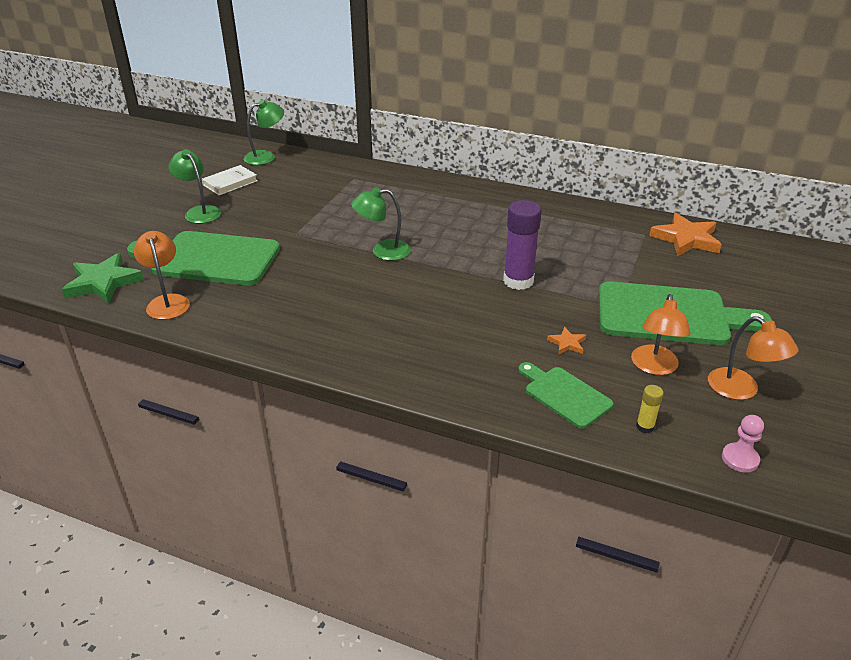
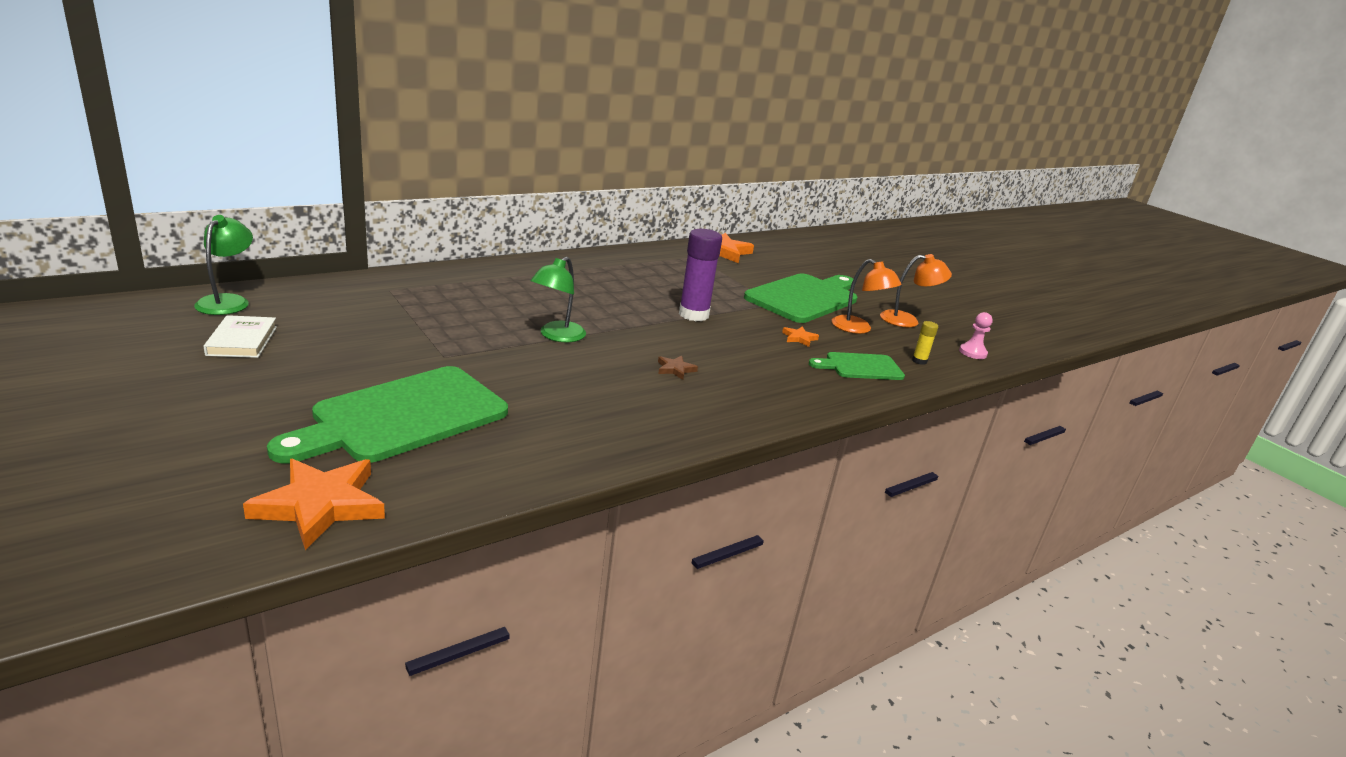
camera: 60 degrees left, 10 degrees down
(103, 282) = (320, 505): green star -> orange star
(167, 302) = (454, 476): orange lamp -> none
(199, 212) = (272, 382): green lamp -> none
(406, 312) = (675, 369): none -> brown star

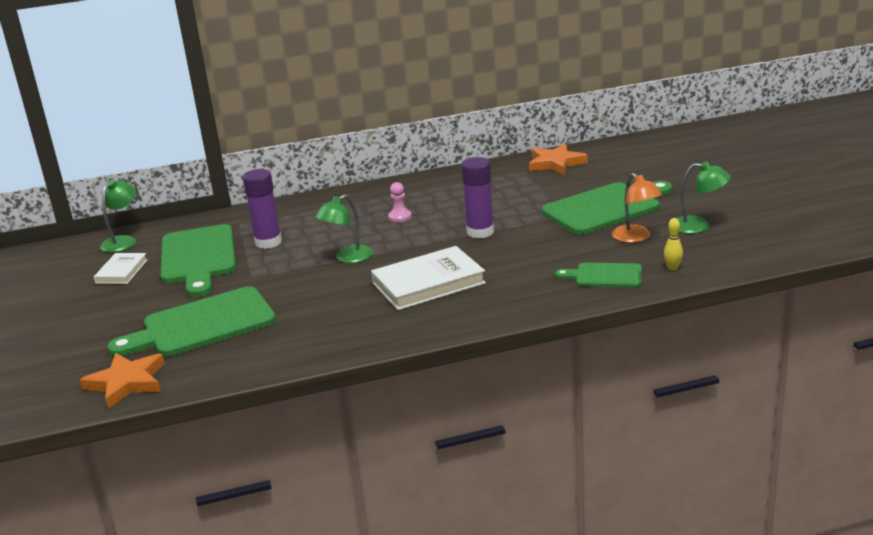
camera: 25 degrees right, 0 degrees up
(352, 327) = (198, 258): none -> green cutting board
(442, 313) = (268, 242): none -> purple glue stick
(675, 369) = (428, 283): brown star -> white book
(799, 338) = (566, 250): orange star -> none
(907, 320) = (698, 226): orange lamp -> green lamp
(919, 361) = (672, 268): yellow glue stick -> yellow bowling pin
(972, 353) = (742, 257): pink pawn -> pink pawn (400, 217)

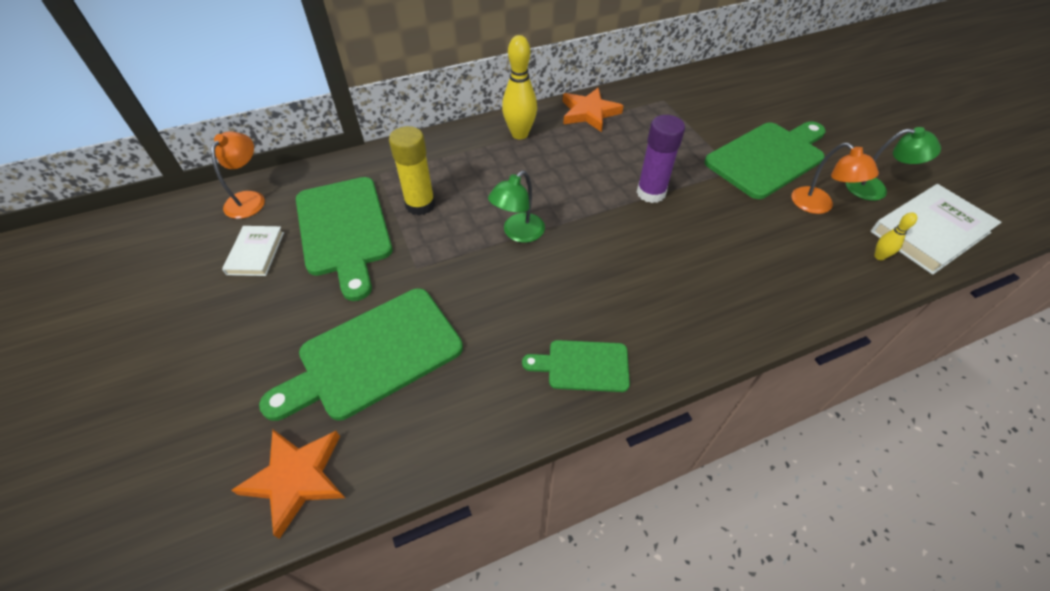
camera: 10 degrees left, 25 degrees up
(123, 241) = (249, 199): green lamp -> orange lamp
(268, 242) = (420, 205): purple glue stick -> yellow glue stick
(375, 197) = (519, 134): none -> yellow bowling pin
(400, 217) = (556, 166): pink pawn -> none
(428, 283) = (623, 279): white book -> white book (930, 232)
(555, 163) = (690, 89): orange star -> orange star (589, 113)
(605, 276) = (813, 269): green cutting board -> green cutting board (583, 366)

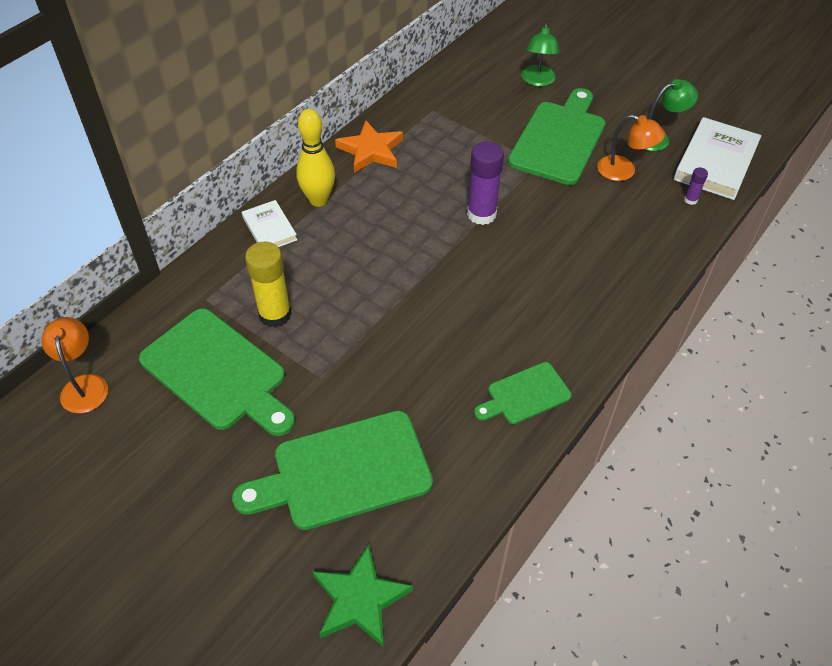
camera: 30 degrees left, 0 degrees up
(256, 253) = (144, 435): white book -> white book (269, 228)
(296, 478) = (360, 599): orange star -> green star
(373, 355) = (344, 472): green cutting board -> green cutting board turned 45 degrees clockwise
(518, 233) = (390, 303): green lamp -> green lamp (537, 81)
(879, 256) = (690, 200): yellow bowling pin -> purple glue stick

